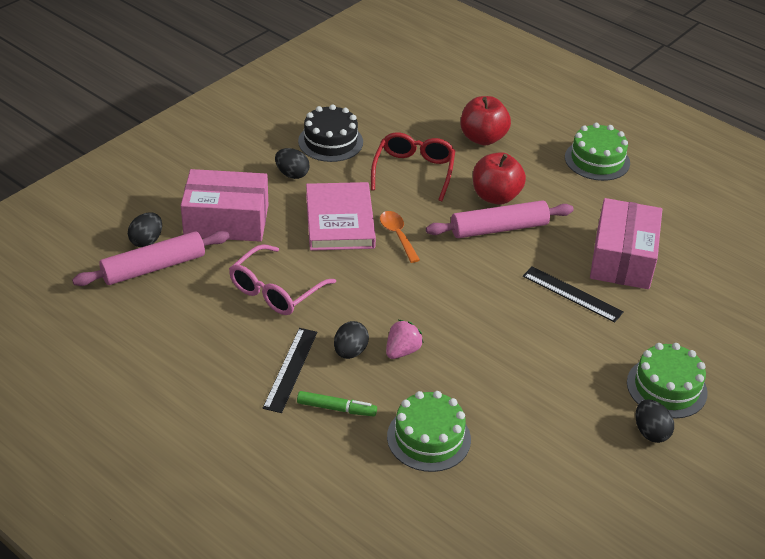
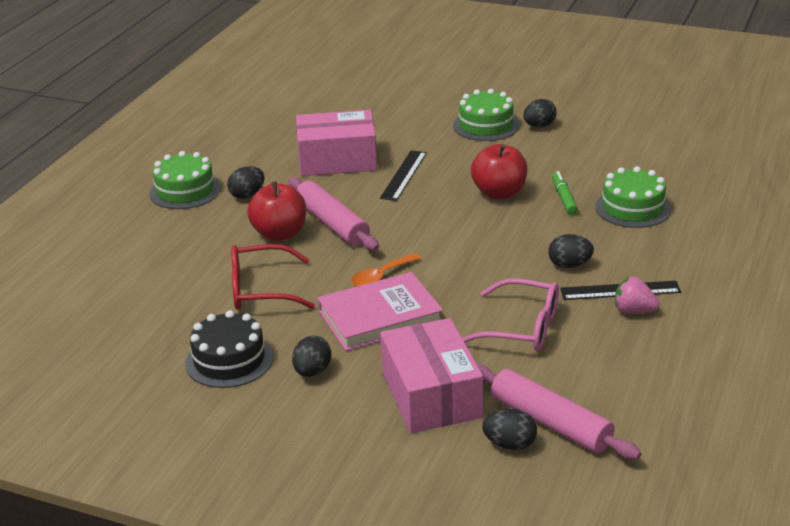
camera: 105 degrees left, 10 degrees down
(336, 408) = (643, 256): green marker -> green marker (564, 198)
(402, 351) = (545, 240): pink strawberry -> pink strawberry (633, 311)
(483, 138) = (174, 259): red apple -> red apple (499, 193)
(573, 192) = (247, 195): none -> black egg

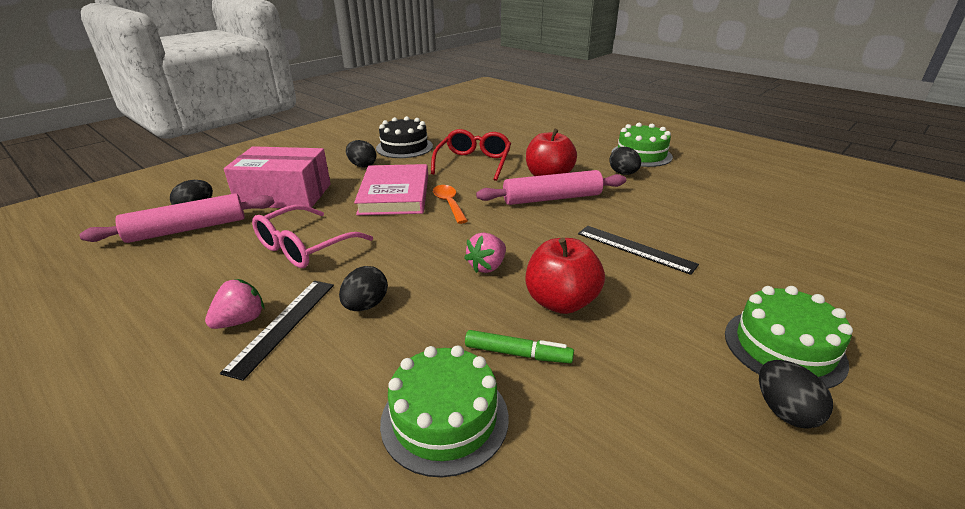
camera: 110 degrees right, 0 degrees up
(337, 160) = (684, 219): pink box -> none
(478, 229) = (487, 266): none -> pink strawberry

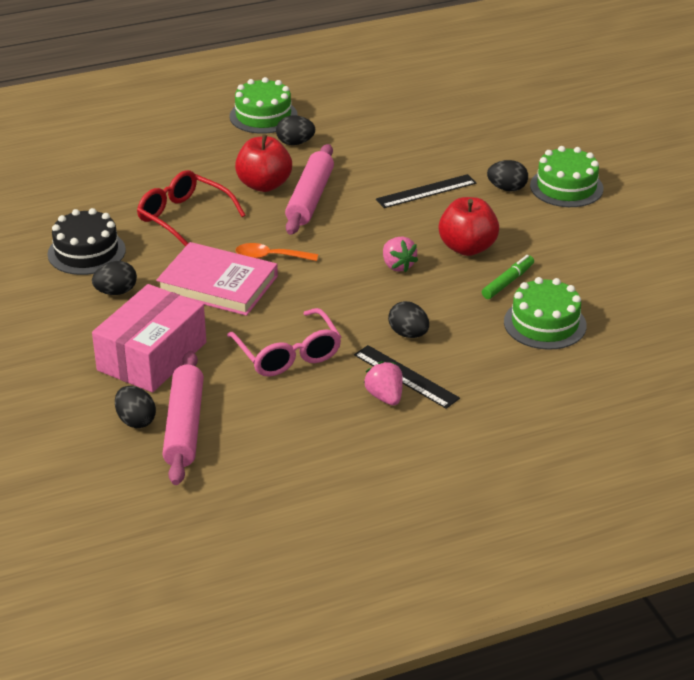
camera: 65 degrees left, 5 degrees up
(784, 411) = (608, 212): black egg -> black egg (507, 188)

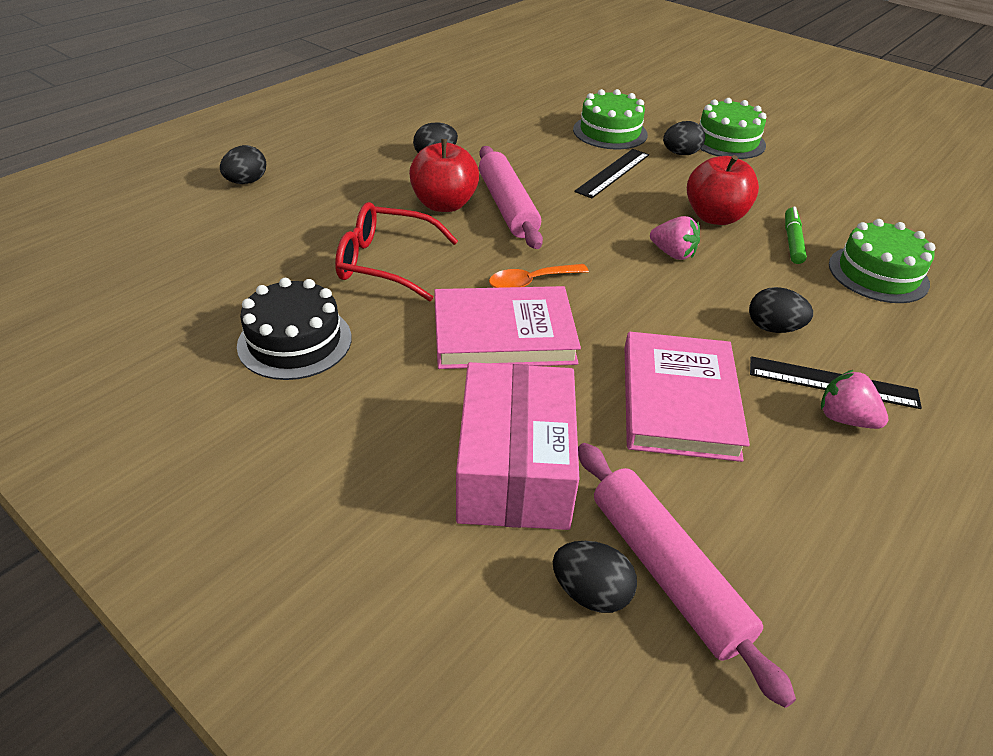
camera: 30 degrees left, 5 degrees up
(116, 292) = (382, 386): black egg -> black egg (246, 182)
(263, 116) = (376, 137): green cake -> green cake (610, 132)
(288, 354) = (679, 401): pink glasses -> pink book

